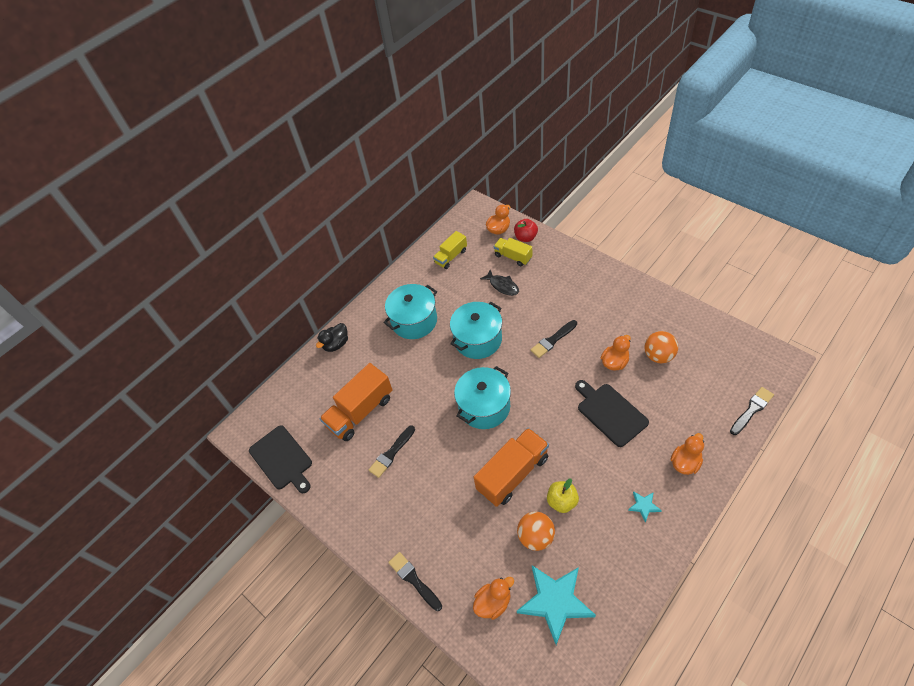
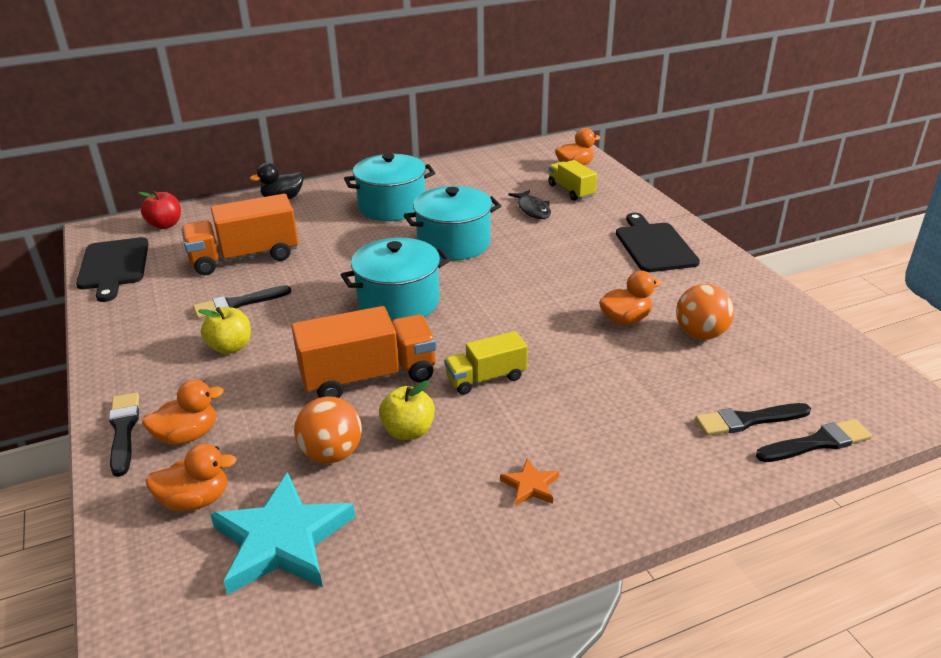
camera: 20 degrees right, 20 degrees down
(418, 490) = (230, 347): none -> yellow apple
(451, 256) = (492, 171): yellow truck -> yellow truck (486, 378)
(525, 237) = (603, 180): red apple -> red apple (165, 225)
(553, 340) = (554, 273): black brush -> black brush (748, 420)
(610, 412) = (571, 366): black cutting board -> black cutting board (654, 245)
(644, 506) = (530, 485): turquoise star -> orange star
(685, 462) = (645, 462): orange duck -> orange duck (188, 435)

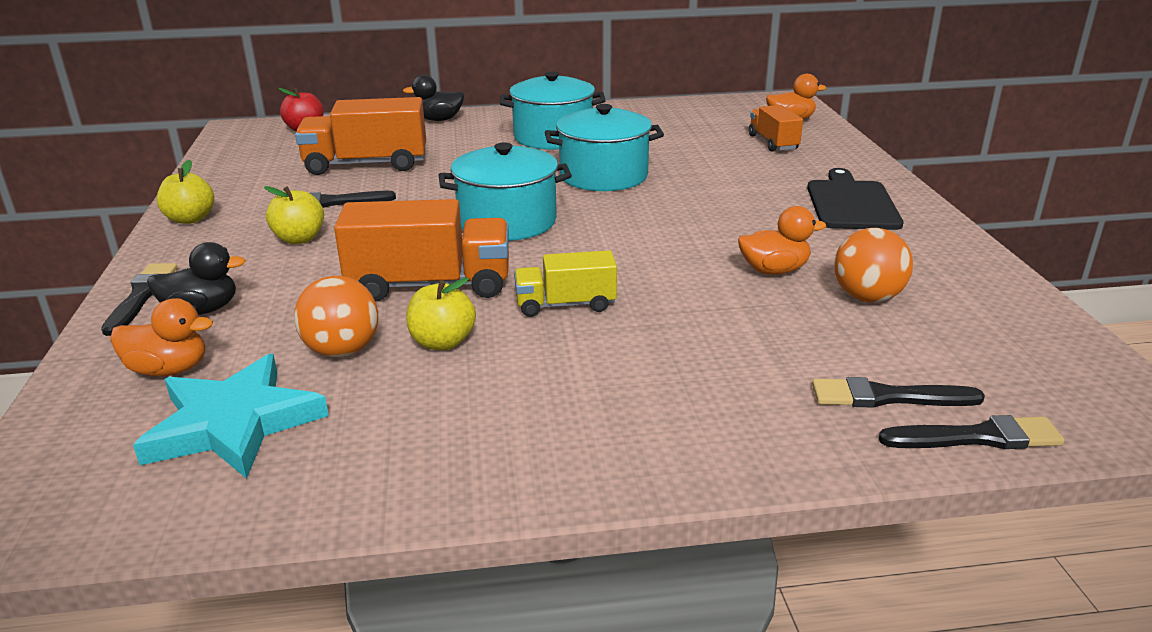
camera: 15 degrees right, 5 degrees down
(113, 266) = (231, 158): black cutting board -> none
(117, 341) = (190, 219): none -> yellow apple
(188, 435) = (202, 310): orange duck -> black duck
(530, 485) = (556, 420): orange star -> none
(533, 210) = (716, 155): black fish -> none
(571, 191) = (773, 142): yellow truck -> orange truck

